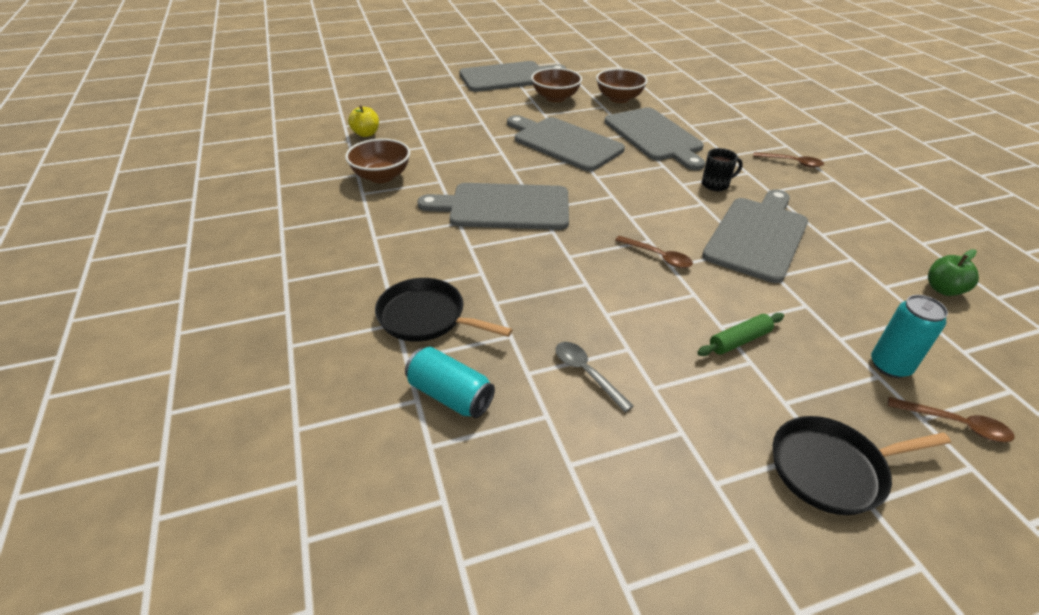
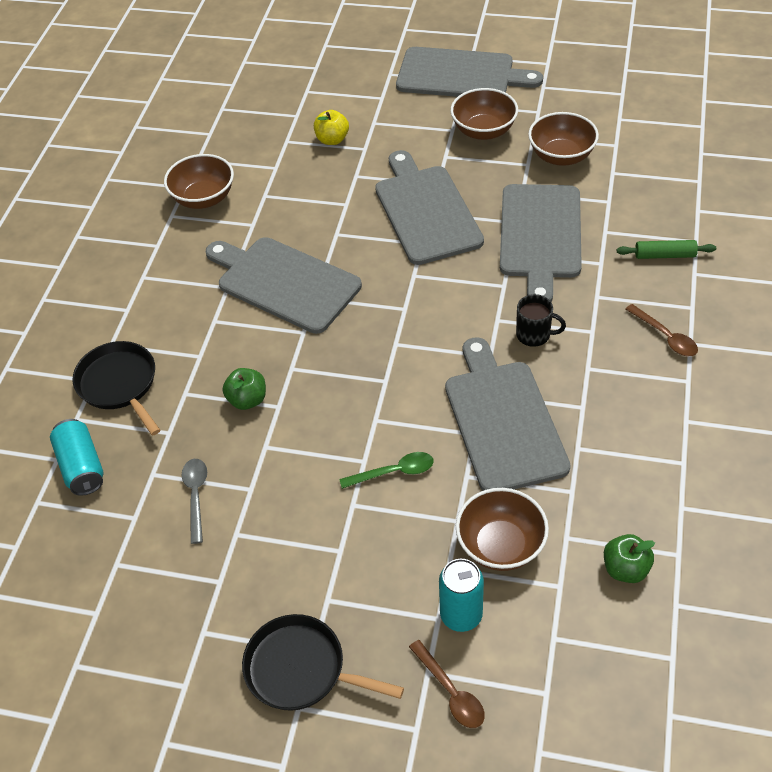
camera: 35 degrees right, 10 degrees up
(366, 134) = (233, 128): yellow apple -> yellow apple (332, 140)
(556, 288) = (247, 400): none -> green apple
(658, 257) = (373, 404): brown spoon -> none
(725, 293) = (394, 472): none -> green spoon
(739, 340) = (353, 526): green rolling pin -> green rolling pin (665, 255)
(757, 236) = (502, 421): grey cutting board -> grey cutting board turned 75 degrees counterclockwise
(854, 308) = (500, 545): none -> brown bowl

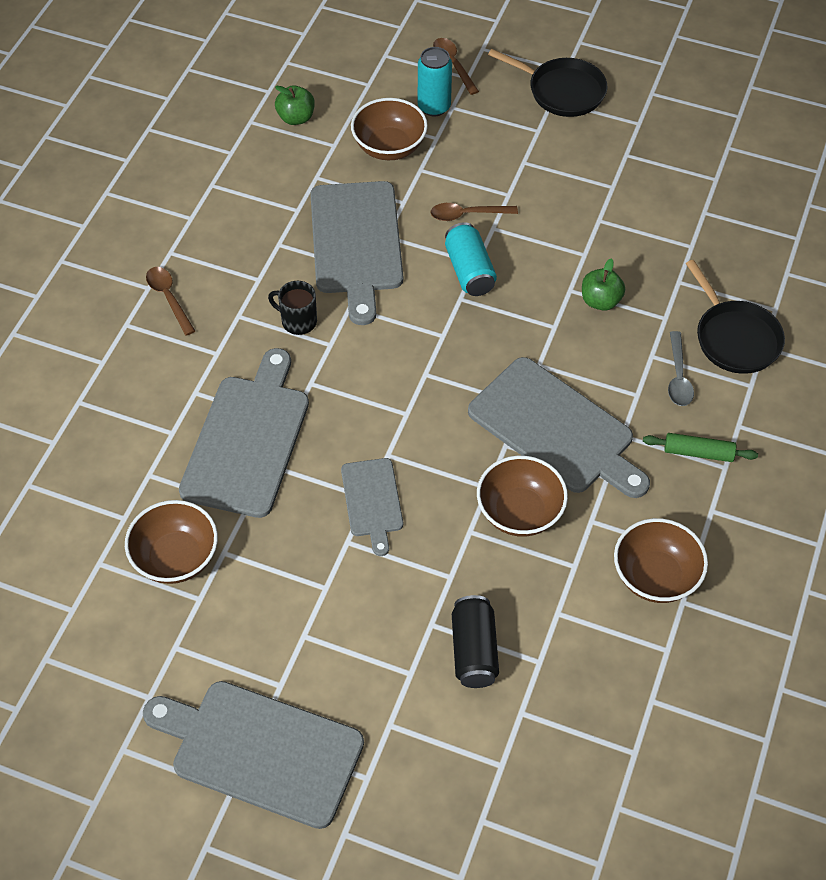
camera: 175 degrees left, 5 degrees up
(82, 466) = (760, 262): turquoise can -> turquoise can (469, 271)
(196, 496) = (649, 222): grey spoon -> grey spoon (678, 377)
(332, 140) = (474, 650): yellow apple -> black can
(394, 472) = (467, 214): green spoon -> brown spoon
(425, 211) = (372, 501): grey cutting board -> grey cutting board, size x0.54
(483, 131) = (261, 624): brown bowl -> brown bowl (520, 512)
(665, 255) = (121, 390): green rolling pin -> green rolling pin (698, 452)

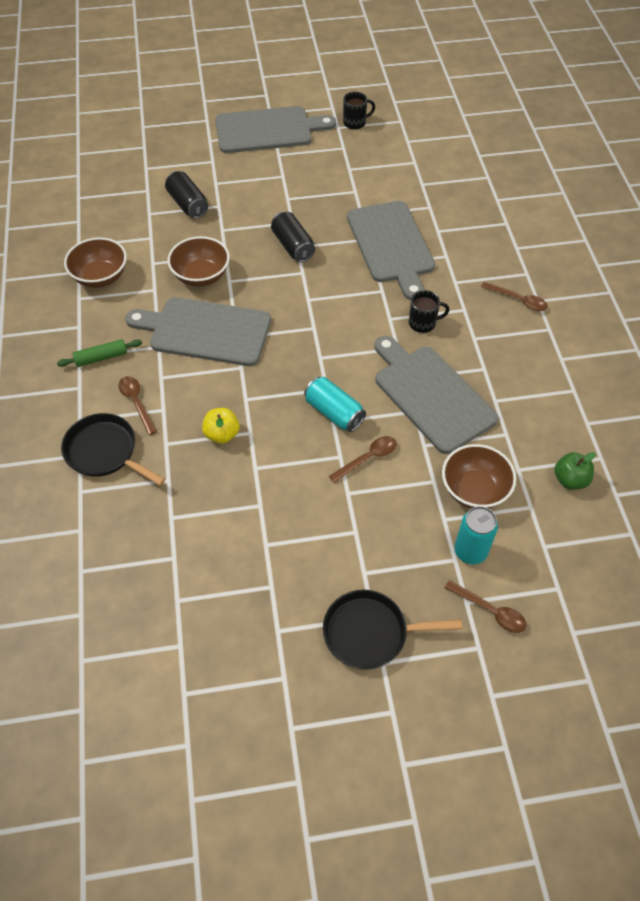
camera: 150 degrees right, 0 degrees up
(115, 692) = (355, 123): none -> black mug
(176, 558) = (377, 179): brown bowl -> none
(372, 501) = (293, 246): grey cutting board -> black can
(600, 301) = (222, 434): green apple -> yellow apple
(678, 377) = (136, 402): grey spoon -> brown spoon

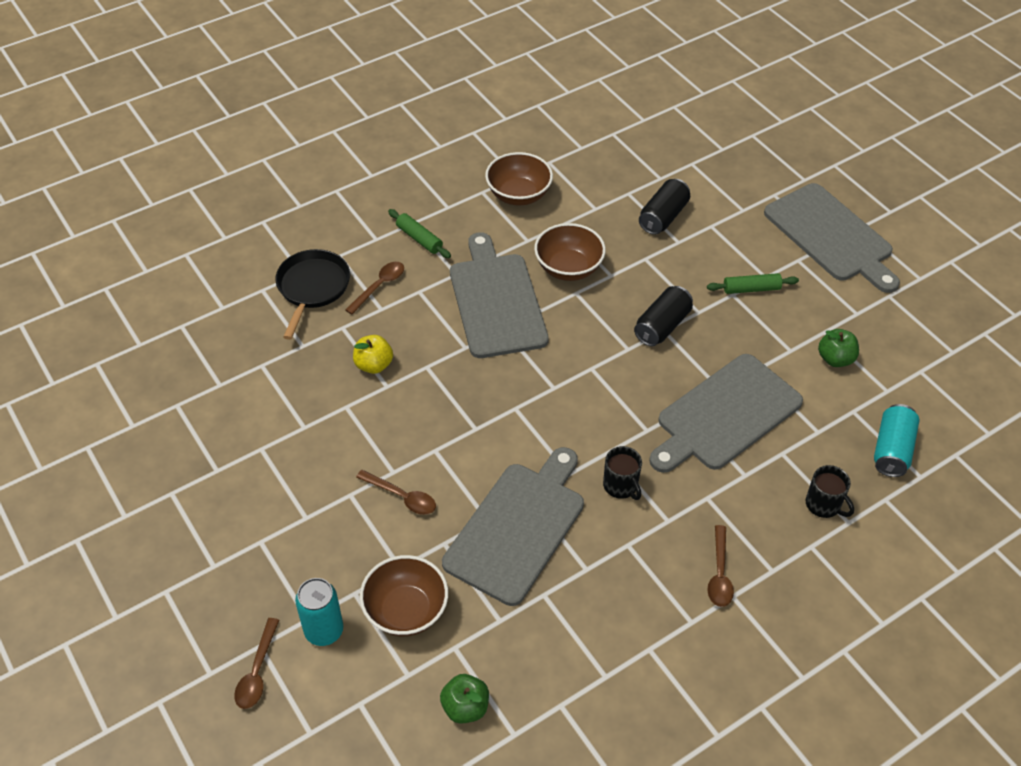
camera: 65 degrees right, 5 degrees down
(289, 187) = (751, 289): none -> green rolling pin
(334, 412) = (447, 446): turquoise can -> turquoise can (892, 450)
(355, 123) = (911, 309): black mug -> black mug (823, 505)
(370, 632) = (194, 570): black pan -> none
(375, 174) = (835, 359): none -> green apple

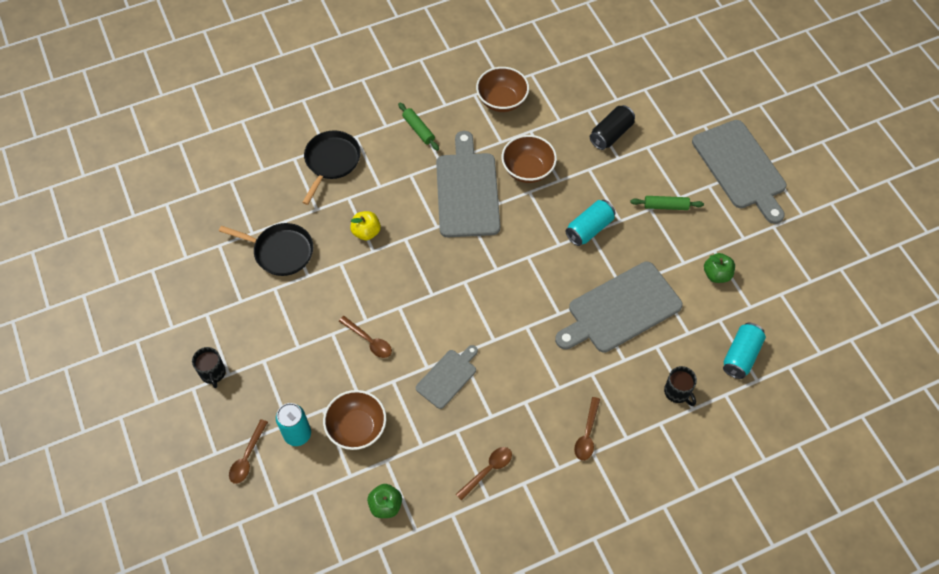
camera: 10 degrees right, 10 degrees up
(262, 402) = (280, 251): none -> black pan
(379, 286) = (381, 166): brown spoon -> brown spoon (488, 470)
(517, 527) = (448, 377): grey cutting board -> grey cutting board, size x0.54
(621, 486) = (530, 355): black mug -> black mug (213, 373)
(662, 326) = (589, 229): black can -> turquoise can

